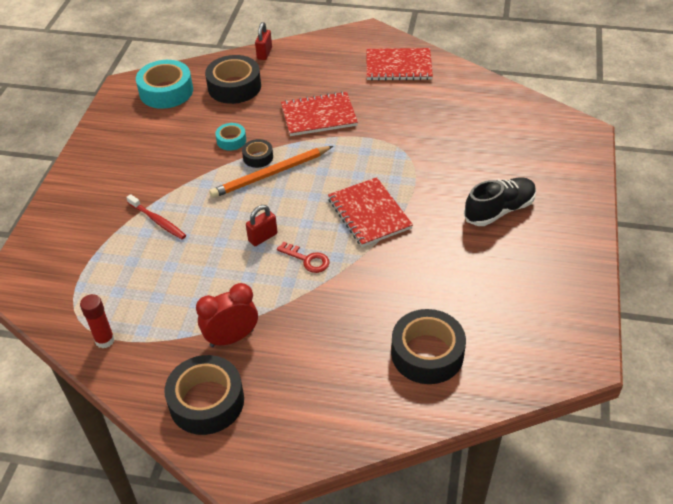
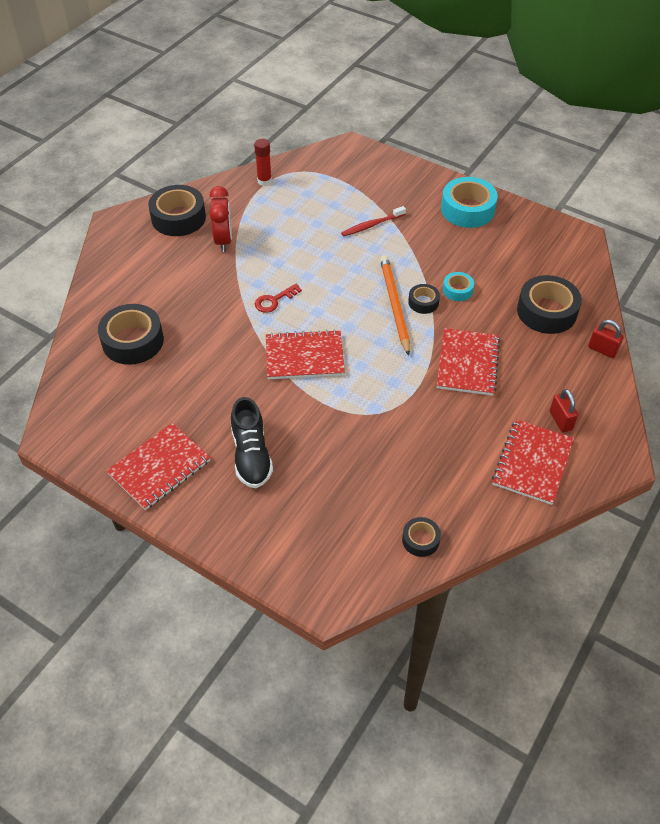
camera: 110 degrees right, 5 degrees up
(166, 91) = (558, 261): turquoise tape -> turquoise tape (467, 209)
(262, 237) = (316, 281): red padlock -> red padlock (560, 420)
(503, 101) = (420, 540): none -> black tape
(555, 264) = (159, 467): none -> red notebook

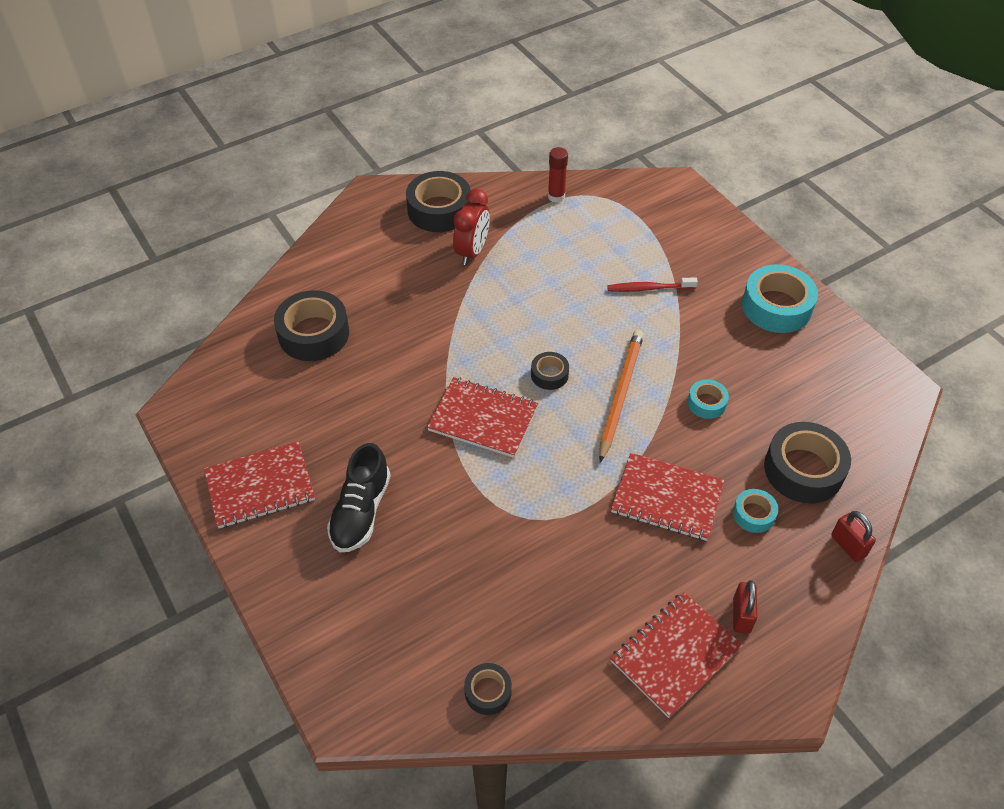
camera: 25 degrees right, 0 degrees up
(274, 300) = (487, 341): red key -> none
(423, 302) = (656, 403): black tape -> black tape (549, 375)
(467, 363) = (667, 498): red notebook -> red notebook turned 75 degrees clockwise
(531, 352) = (753, 514): none -> turquoise tape

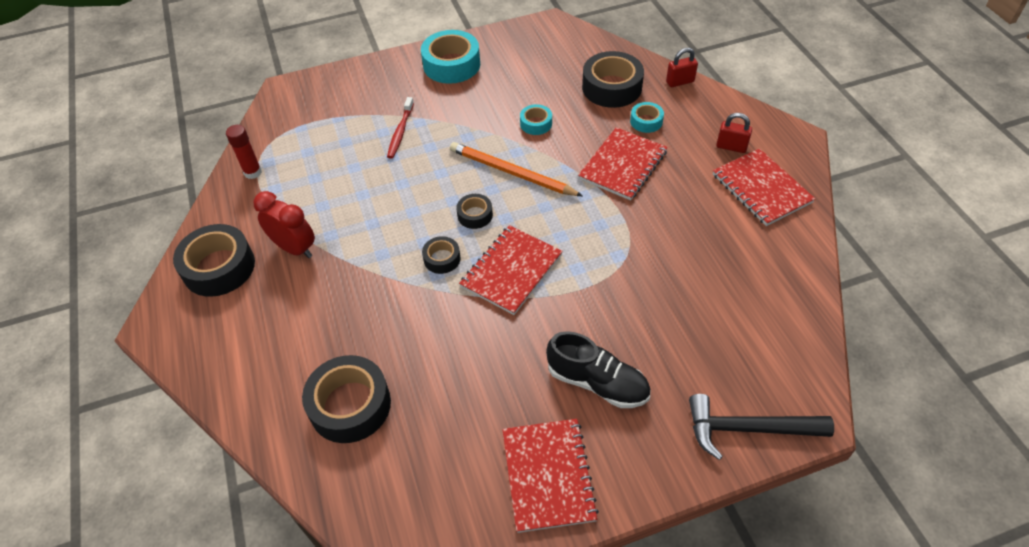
camera: 75 degrees left, 0 degrees up
(324, 651) = (748, 429): none -> black hammer
(488, 692) = (791, 308): black tape -> black tape (442, 259)

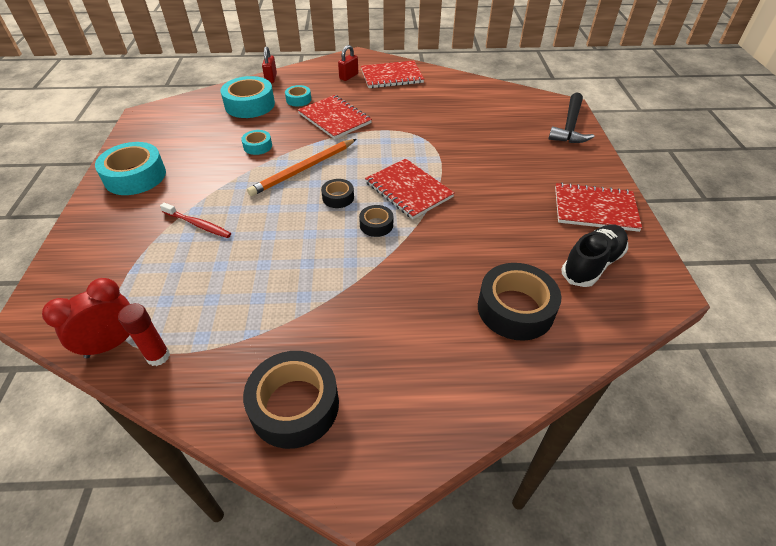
camera: 75 degrees left, 5 degrees down
(294, 248) = (305, 328): red clock -> red clock (112, 344)
(597, 383) = (524, 172): black shoe -> black shoe (592, 264)
(612, 87) = (250, 105): black tape -> turquoise tape

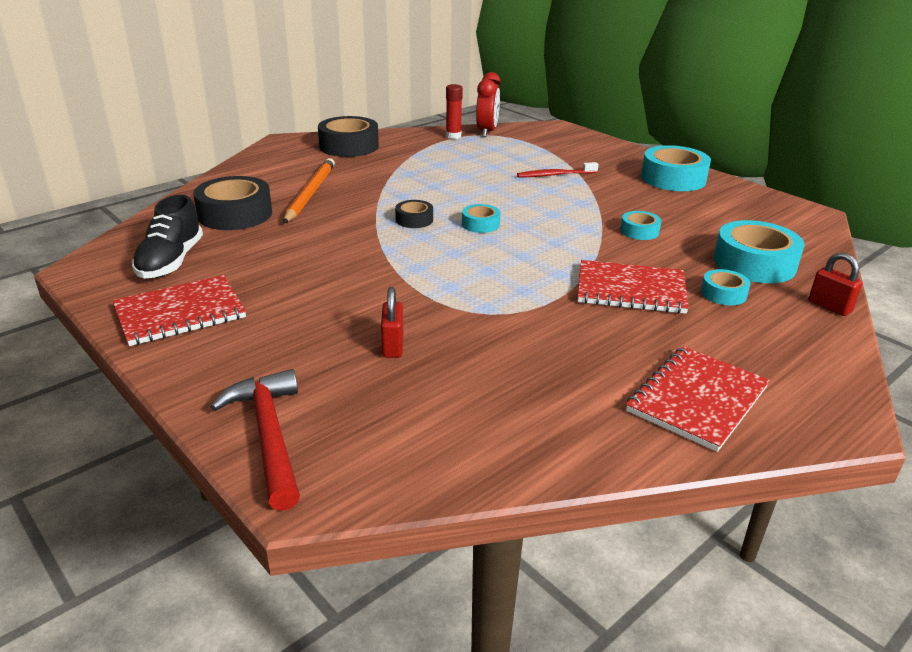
camera: 140 degrees right, 15 degrees down
(304, 169) = (554, 231): orange pencil -> orange pencil (310, 193)
(338, 197) = (480, 224): black tape -> turquoise tape
(348, 76) = (752, 363): red padlock -> red padlock (393, 346)
(408, 190) = (422, 253): red notebook -> none
(570, 126) = (269, 436): black hammer -> red hammer

